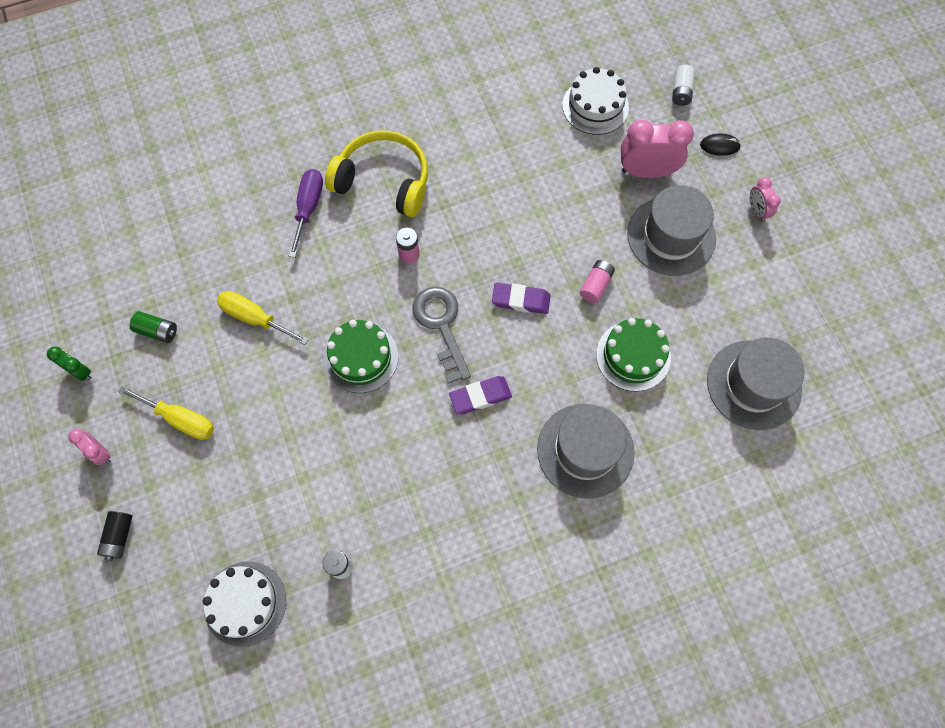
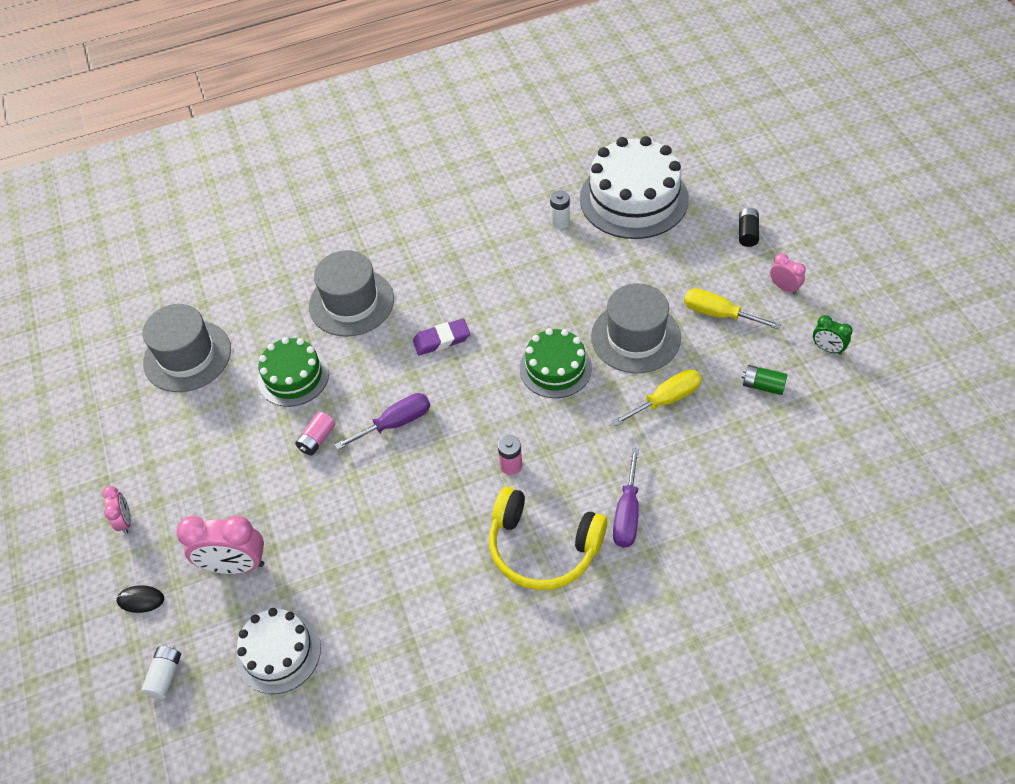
camera: 175 degrees left, 15 degrees down
(245, 603) = (634, 198): white cake -> white cake, size x1.67
(254, 318) = (666, 399): yellow screwdriver -> yellow screwdriver turned 60 degrees counterclockwise
(441, 326) = (477, 398): grey key -> none
(521, 300) = (396, 423): purple eraser -> purple screwdriver
(671, 236) = (227, 491): grey hat -> grey hat (635, 337)

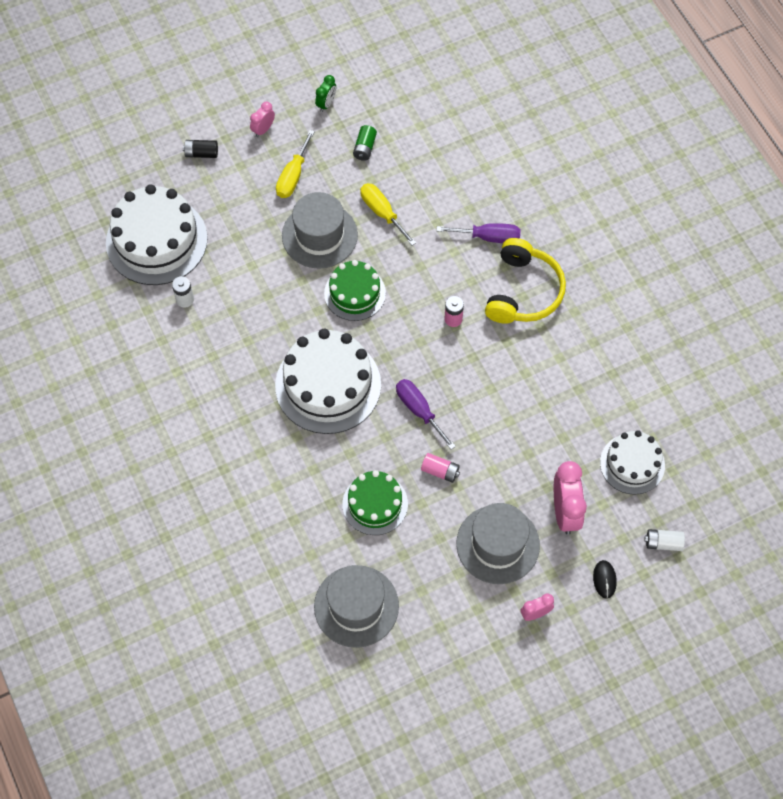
camera: 100 degrees left, 10 degrees up
(351, 302) = (287, 468): grey hat -> grey hat (498, 544)
(441, 340) = (328, 385): purple eraser -> white cake

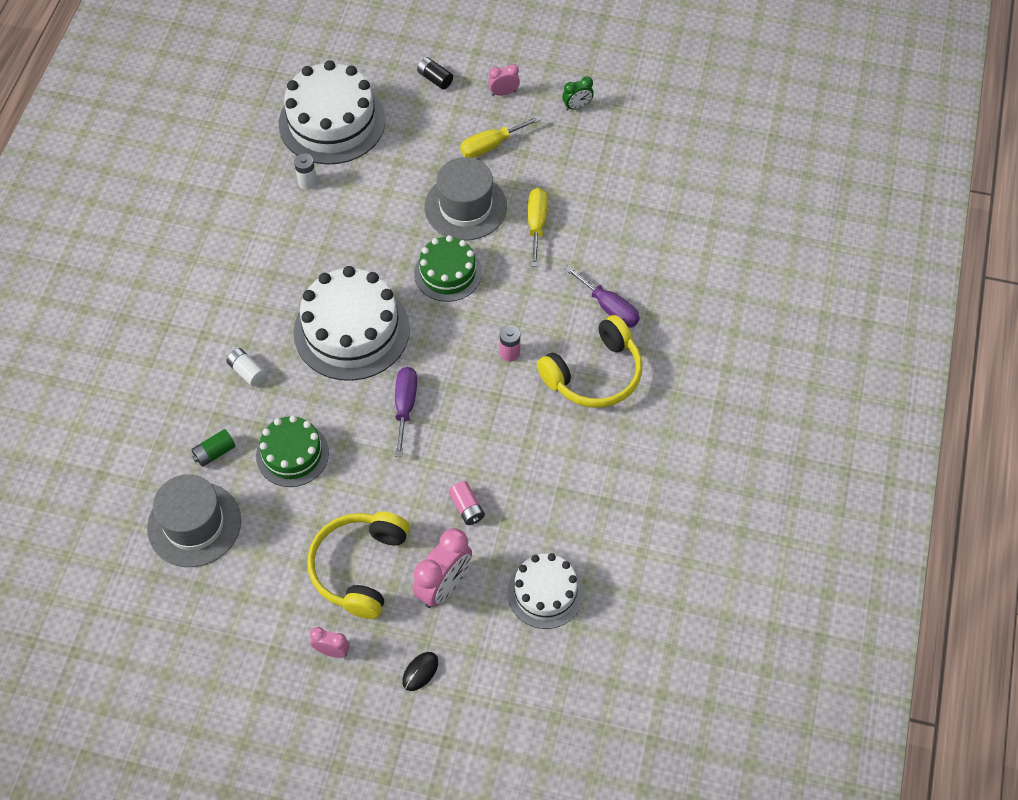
camera: 40 degrees right, 5 degrees down
(364, 148) = (574, 162): green battery -> green battery (214, 453)
(440, 471) = (372, 469): pink battery -> pink battery (467, 508)
(498, 544) = (359, 567): grey hat -> yellow headphones
(663, 543) = (504, 683): white battery -> white battery (247, 372)

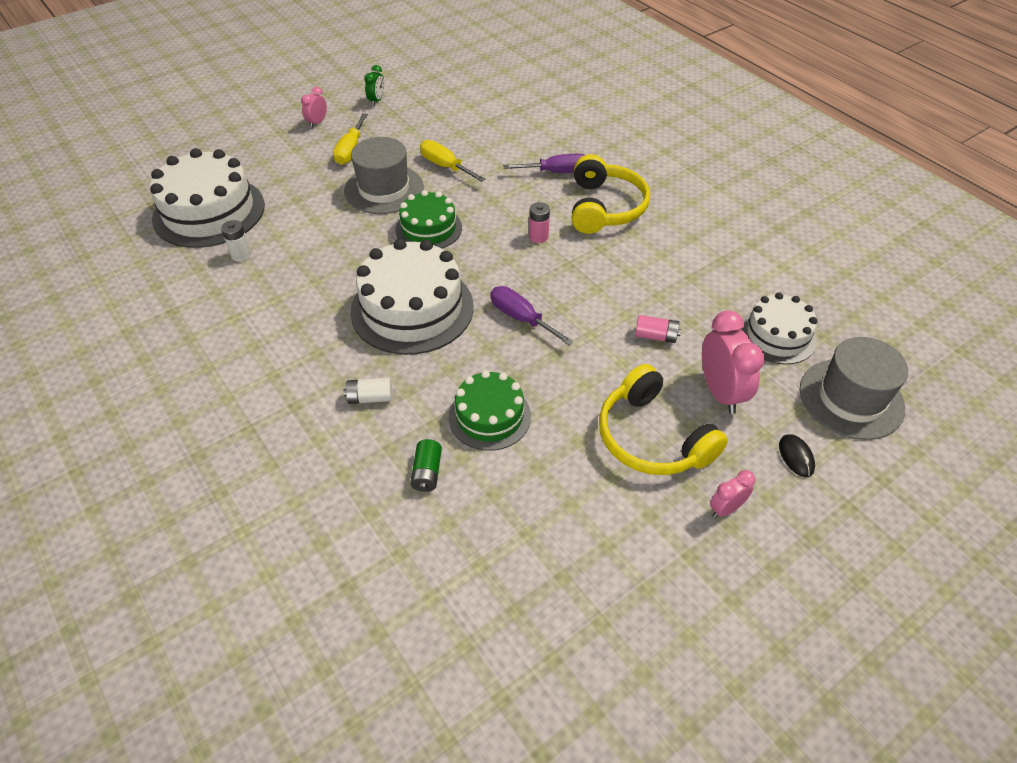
camera: 50 degrees left, 10 degrees down
(194, 524) = (488, 537): grey hat -> grey hat (851, 398)
(435, 79) = (256, 144): black battery -> none

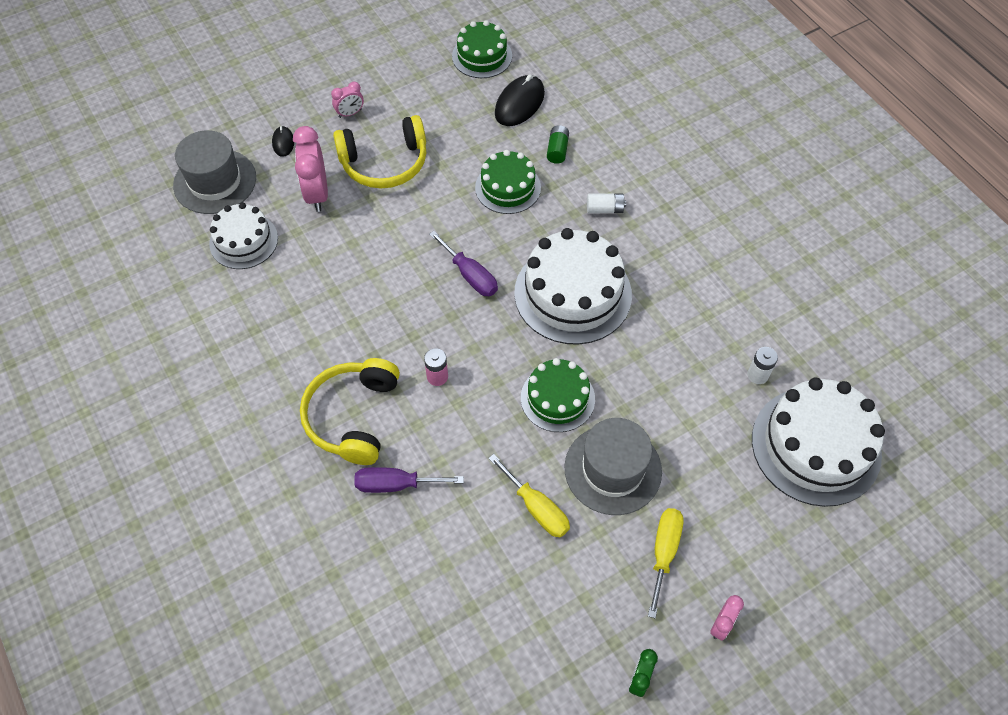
camera: 175 degrees left, 10 degrees up
(483, 546) = (519, 103): none -> black mouse
(552, 637) = (482, 56): none -> green cake
(652, 437) = (385, 163): yellow headphones -> yellow headphones turned 105 degrees clockwise
(655, 336) = (352, 248): pink battery -> none

